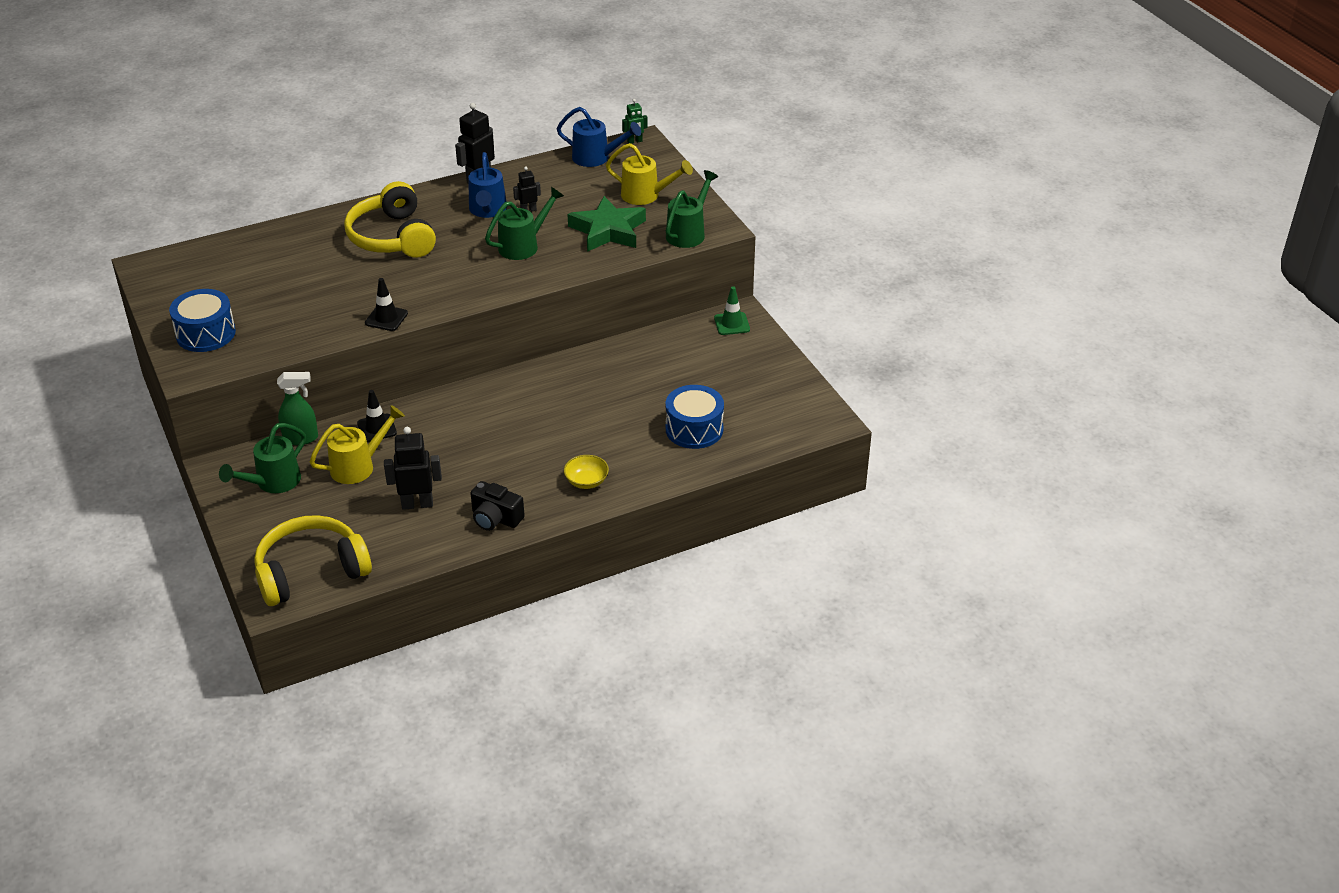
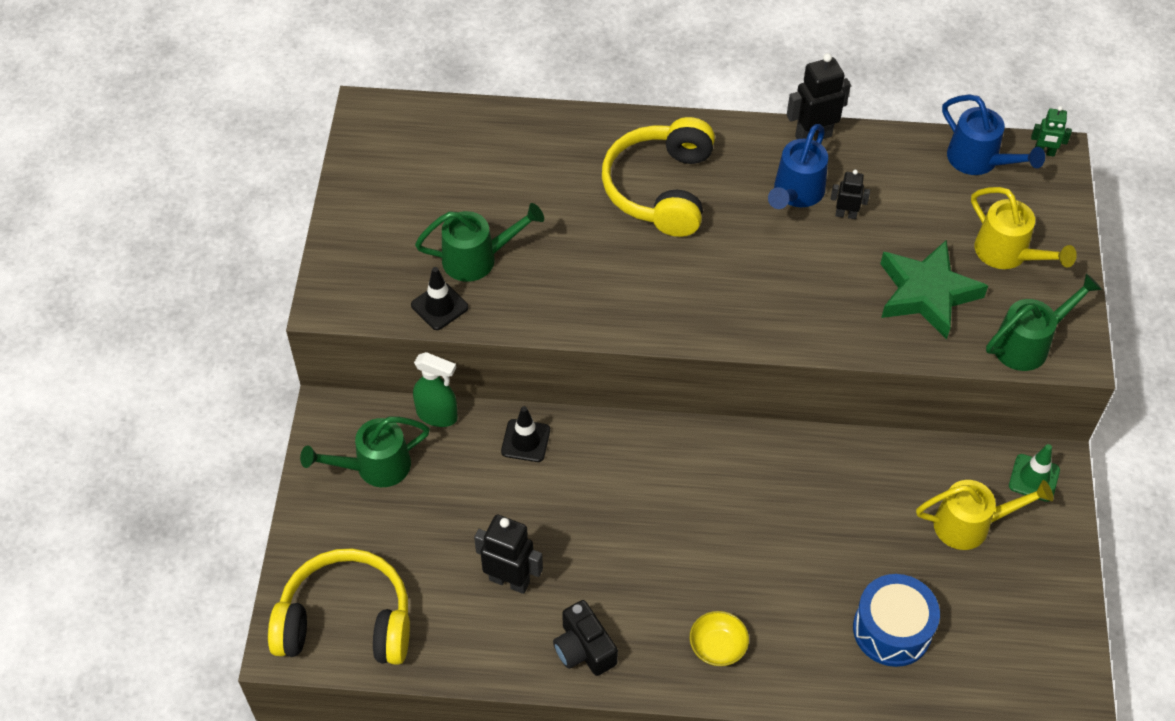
camera: 30 degrees right, 15 degrees up
(206, 334) = (377, 249): blue drum -> none
(358, 466) = (476, 489): yellow watering can -> yellow watering can (970, 524)
(386, 318) = (585, 318): black traffic cone -> black traffic cone (439, 306)
(523, 245) = (808, 272): green watering can -> green watering can (477, 258)

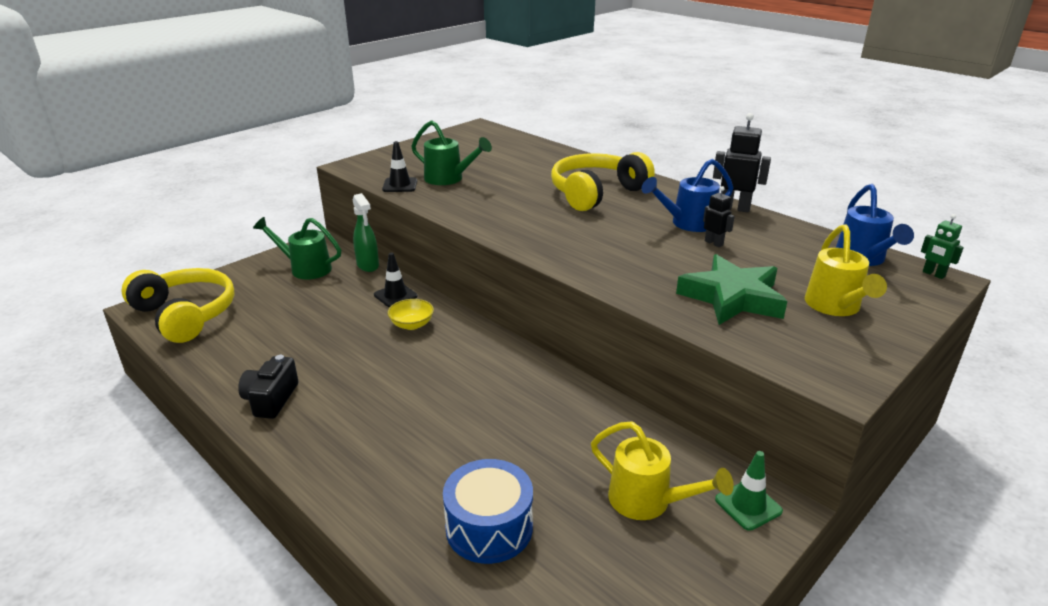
camera: 40 degrees right, 25 degrees down
(509, 580) = (288, 345): black robot -> none
(717, 647) = (349, 452): yellow bowl -> yellow bowl (412, 324)
(1028, 344) = (796, 358): green watering can -> none

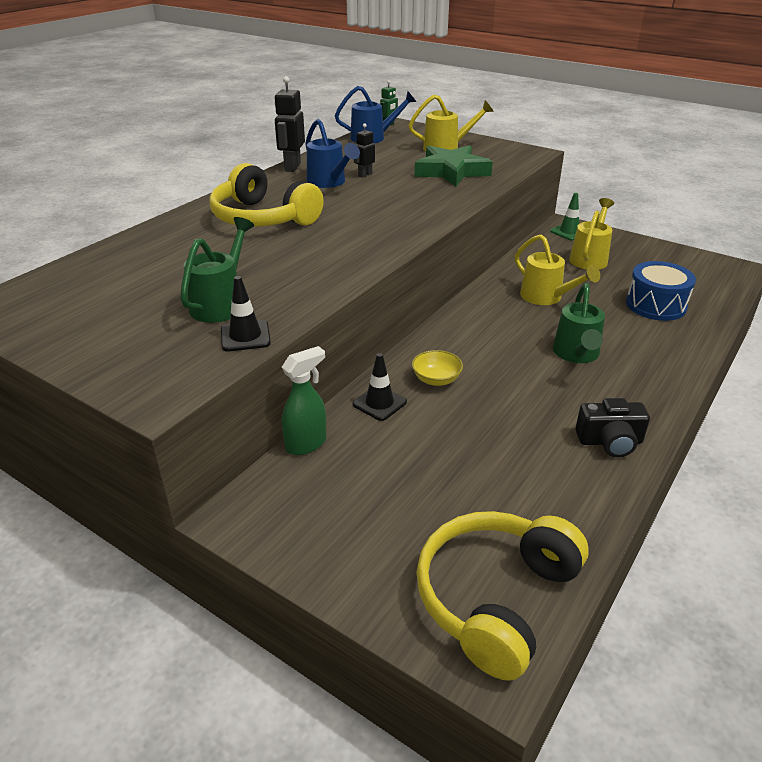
camera: 100 degrees left, 5 degrees up
(305, 268) = (325, 506): green watering can -> green watering can (576, 354)
(537, 425) = (546, 297): none -> yellow watering can

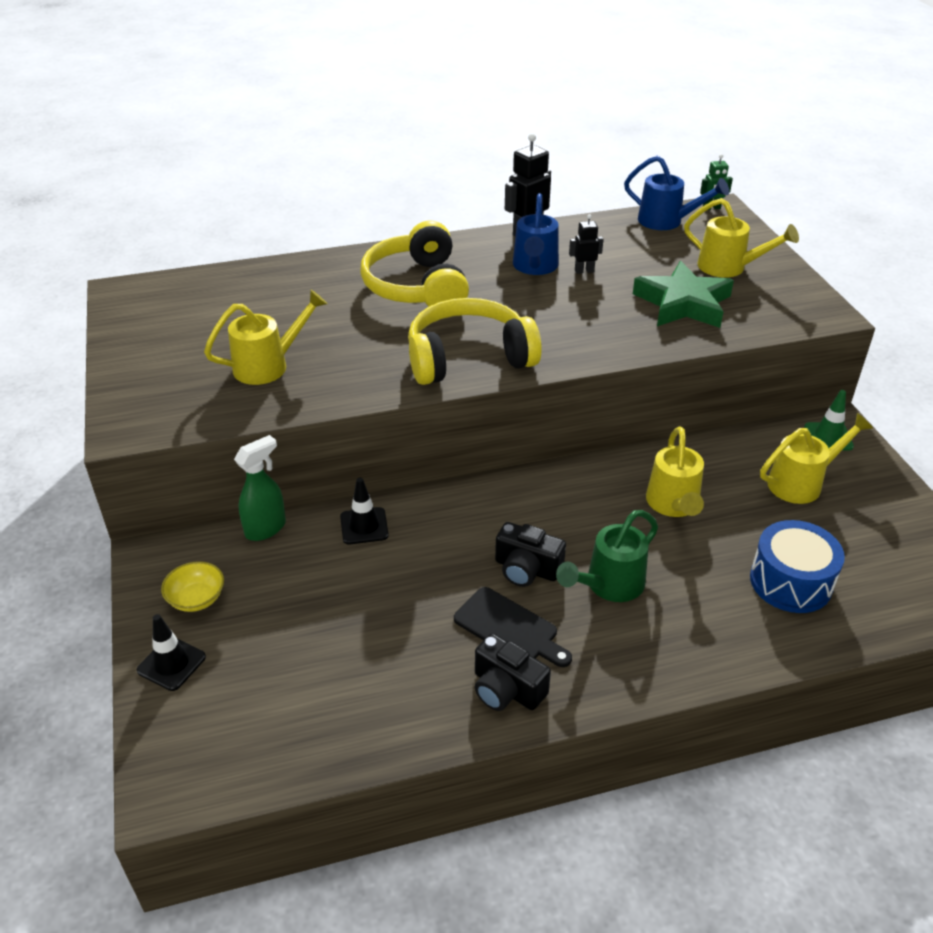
camera: 40 degrees right, 5 degrees up
(221, 303) = (268, 365): green watering can -> yellow watering can
(245, 336) = (244, 407): black traffic cone -> black traffic cone (171, 664)
(306, 444) = (266, 528): green spray bottle -> green spray bottle turned 45 degrees counterclockwise
(436, 379) = (440, 532): yellow bowl -> yellow bowl (196, 599)
(496, 598) = (231, 744): yellow headphones -> yellow headphones (468, 358)
(520, 371) = (526, 569): none -> black camera
(560, 408) = (509, 628): none -> black cutting board

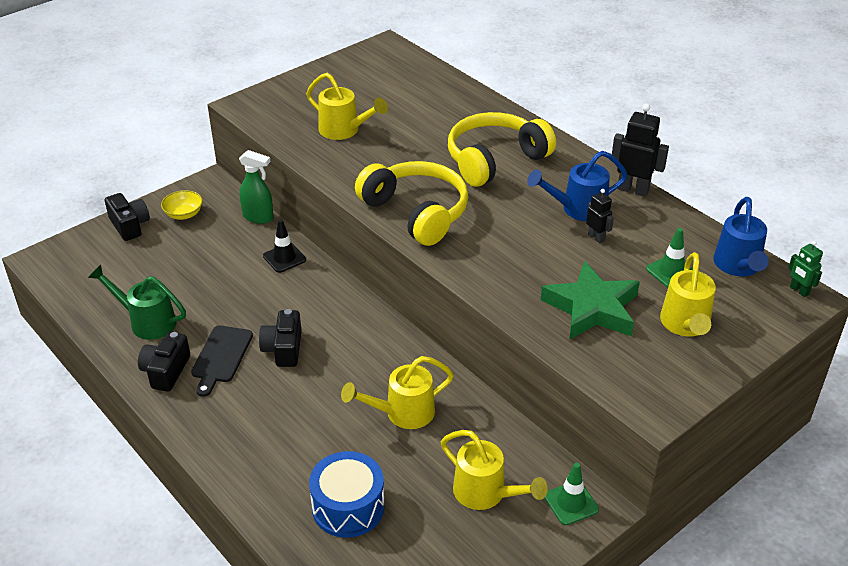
camera: 65 degrees right, 0 degrees up
(171, 664) = (129, 225): black traffic cone -> black camera
(609, 585) = (289, 397): green watering can -> green watering can (147, 322)
(655, 252) = (671, 272): none -> green traffic cone

